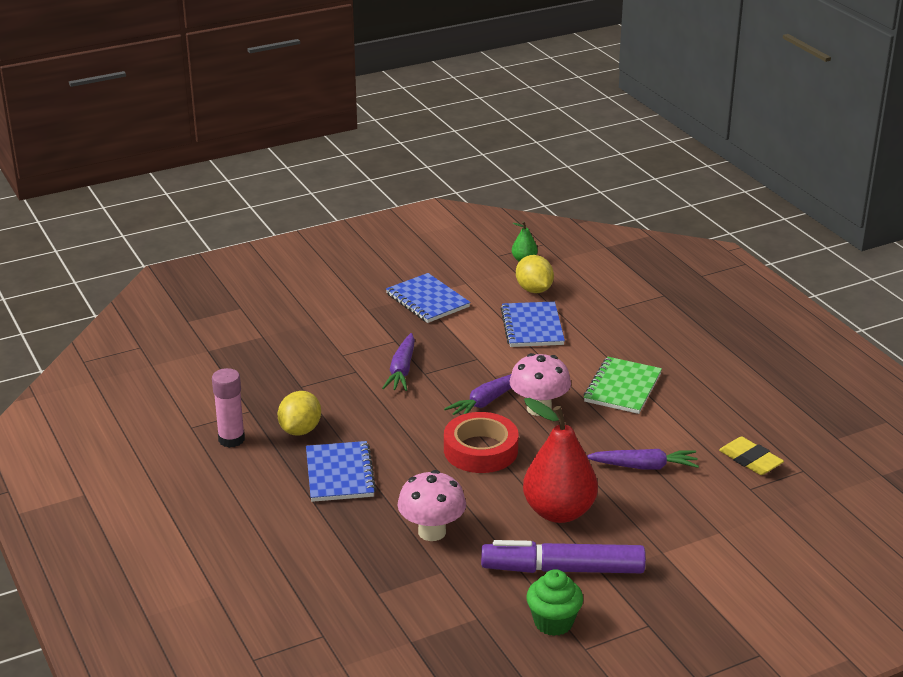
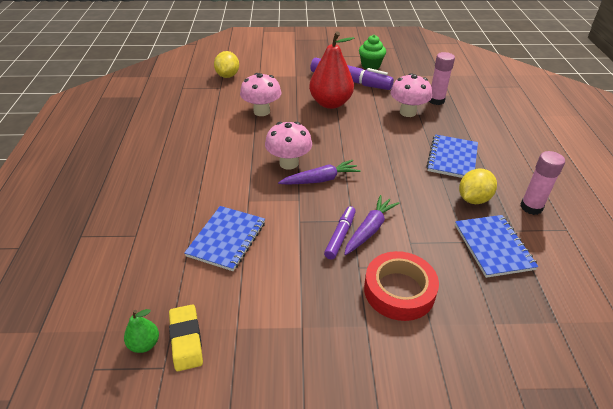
camera: 155 degrees left, 10 degrees up
(396, 571) = (436, 100): none -> pink glue stick
(427, 300) = (296, 314): blue notebook -> blue notebook (493, 247)
(427, 357) = (340, 236): none -> purple marker
(480, 450) = (350, 147): red tape -> red tape (399, 290)
(534, 290) = (181, 288): yellow lemon -> yellow lemon (227, 75)
(622, 388) = (218, 161): green notebook -> none
(643, 466) = (261, 111): purple carrot -> pink mushroom
(750, 460) = (201, 99): yellow eraser -> yellow eraser (186, 339)

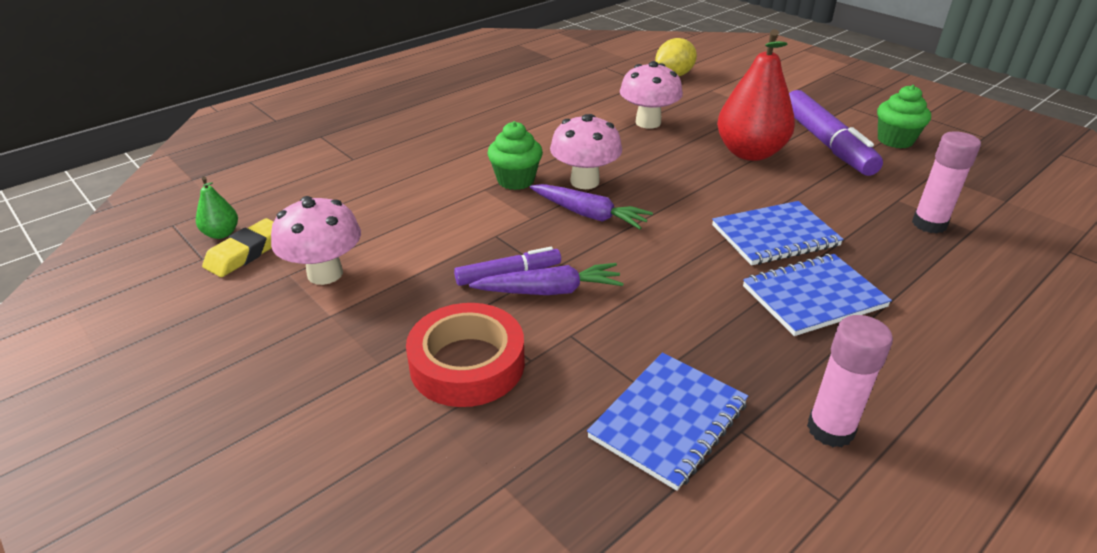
camera: 50 degrees right, 5 degrees down
(227, 239) = (407, 206): blue notebook -> blue notebook (775, 236)
(255, 185) = (515, 180): none -> green cupcake
(408, 112) = (848, 214): pink mushroom -> pink mushroom (325, 274)
(473, 199) = (750, 356): yellow lemon -> none

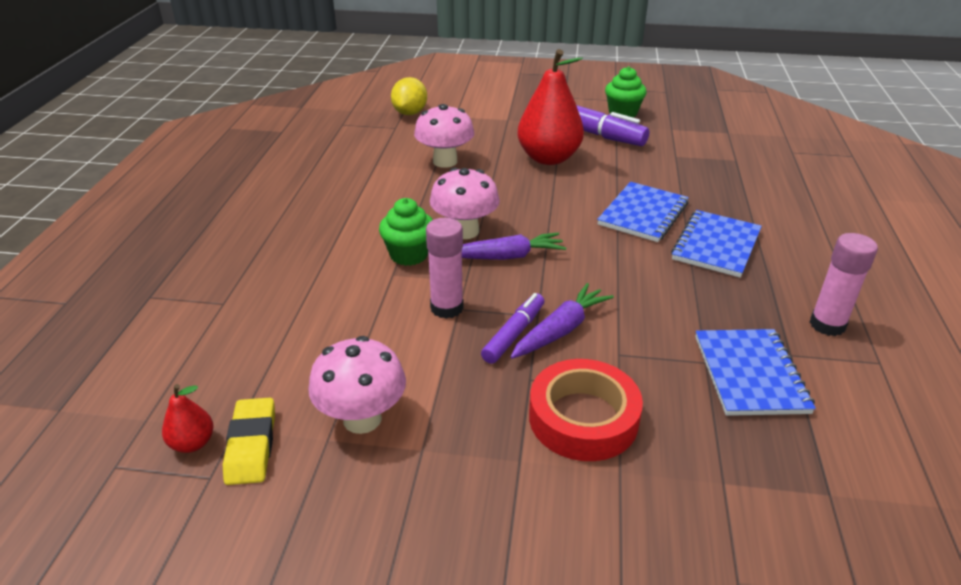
camera: 40 degrees left, 0 degrees up
(221, 234) = (193, 443): green pear -> red pear
(929, 224) = (711, 166): pink glue stick -> pink glue stick (447, 308)

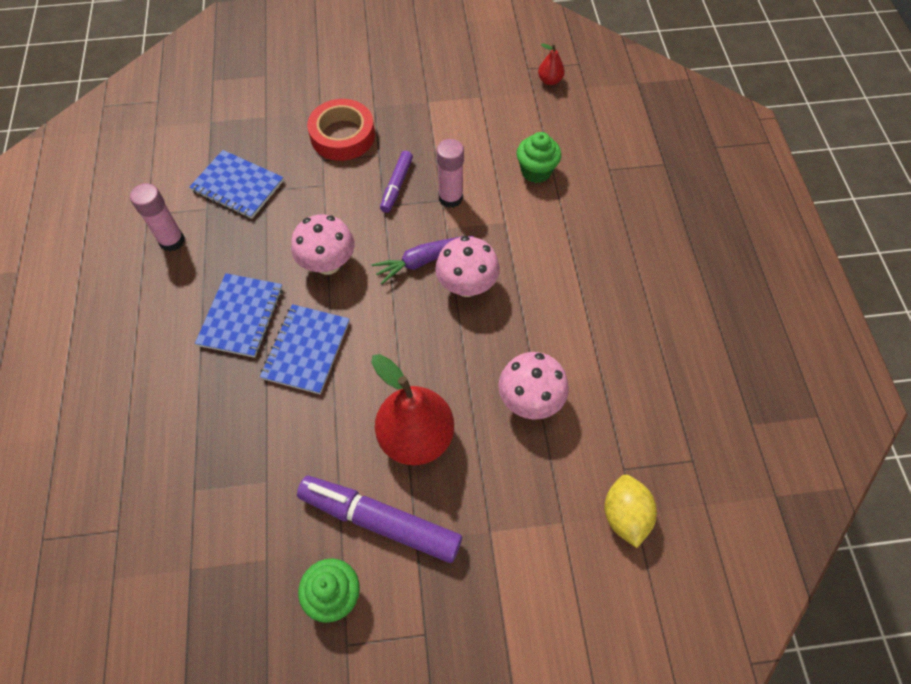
camera: 165 degrees right, 25 degrees up
(251, 445) = (518, 85): yellow eraser -> none
(362, 419) = (468, 110): pink mushroom -> pink mushroom (328, 264)
(409, 255) = (502, 246): green cupcake -> green cupcake (536, 171)
(560, 330) = (365, 195): purple carrot -> none
(750, 374) = (237, 186): blue notebook -> blue notebook turned 45 degrees counterclockwise

